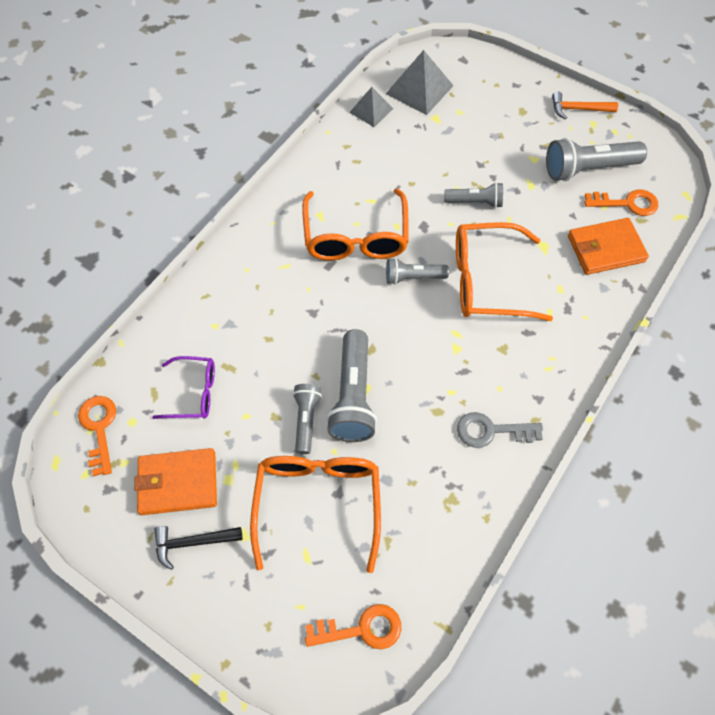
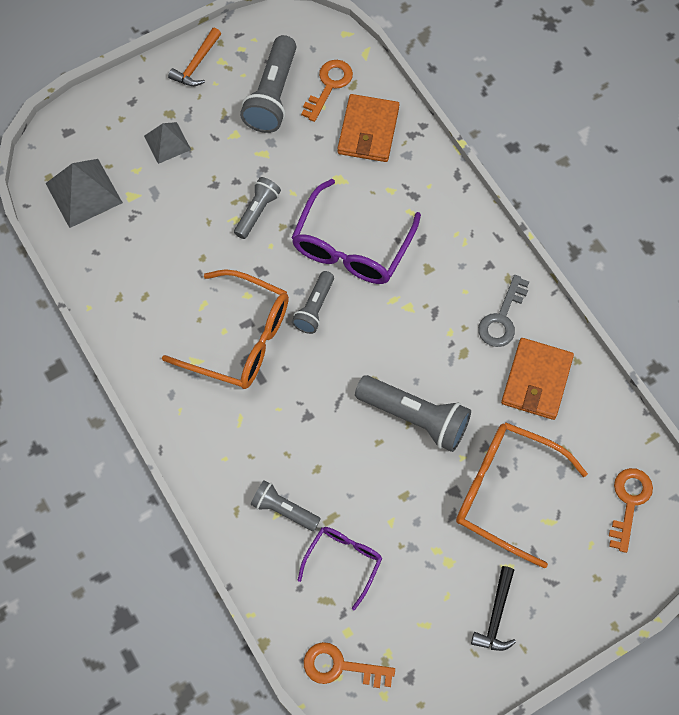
camera: 65 degrees left, 5 degrees up
(178, 483) = (432, 609): orange wallet -> orange wallet (536, 380)
(306, 420) = (420, 469): grey flashlight -> grey flashlight (283, 509)
(371, 110) = (85, 252): grey pyramid -> grey pyramid (167, 142)
(487, 281) = (351, 246): orange glasses -> purple glasses

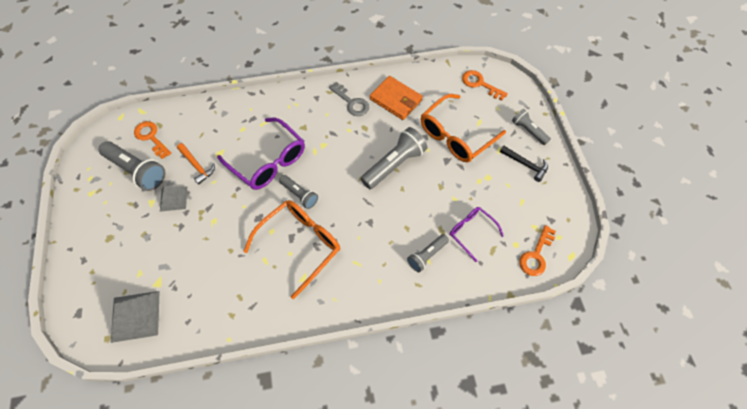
camera: 70 degrees left, 5 degrees down
(167, 142) = (130, 246): grey pyramid -> grey pyramid (173, 198)
(197, 64) = (82, 209): orange hammer -> orange hammer (197, 166)
(257, 212) = (215, 206): grey flashlight -> grey flashlight (528, 131)
(368, 131) = (195, 127): orange wallet -> none

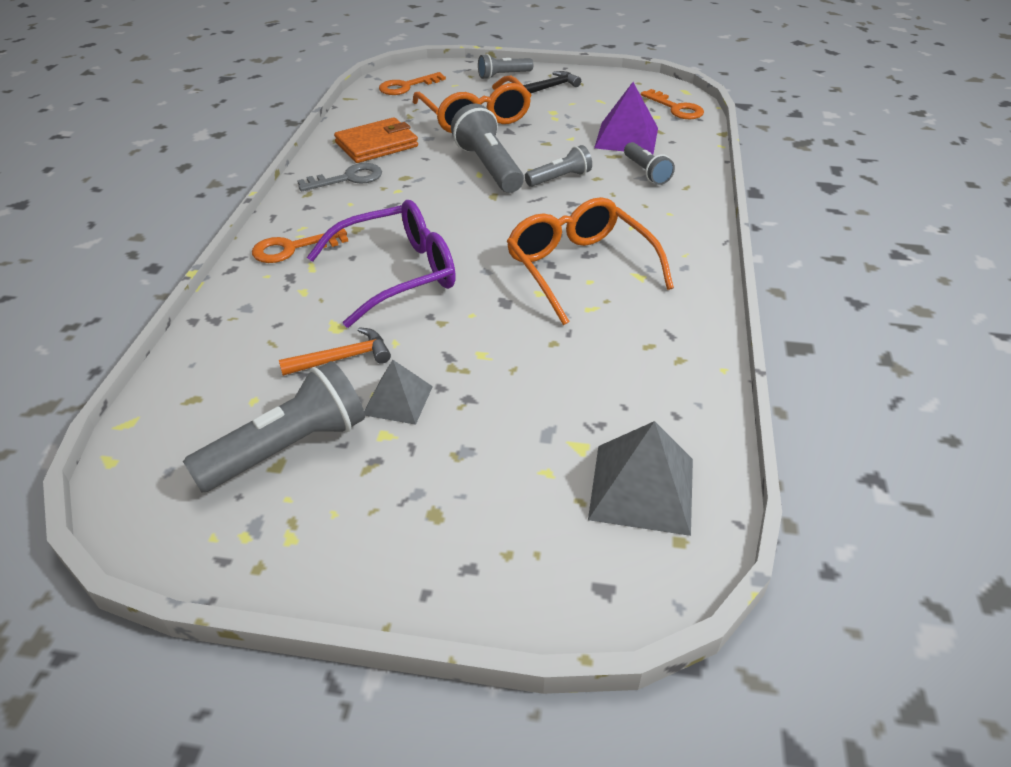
camera: 70 degrees left, 20 degrees down
(151, 137) = (216, 415): orange key -> orange key (292, 248)
(299, 195) = (487, 254): grey flashlight -> grey flashlight (560, 178)
(471, 232) = (626, 138): purple glasses -> purple pyramid

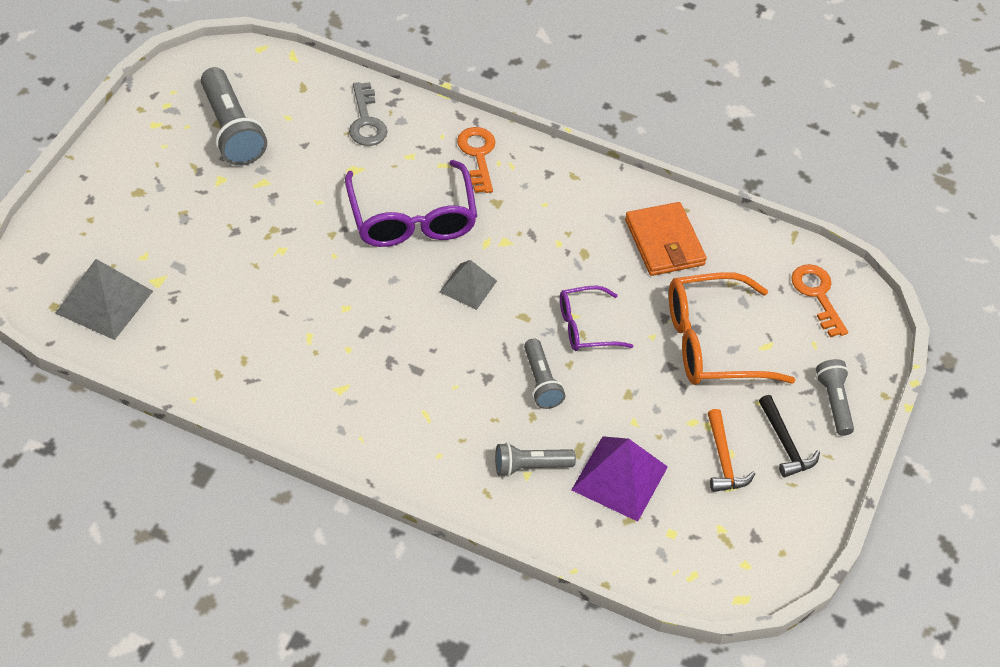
camera: 100 degrees right, 10 degrees up
(342, 358) = (312, 168): orange hammer -> orange hammer (723, 460)
(348, 178) = (594, 209): grey key -> grey key (366, 121)
(397, 400) = (251, 192): grey pyramid -> grey pyramid (468, 286)
(488, 167) = (585, 327): grey flashlight -> purple glasses
(579, 268) = (370, 347): orange glasses -> none
(676, 108) = (689, 564): orange key -> none

